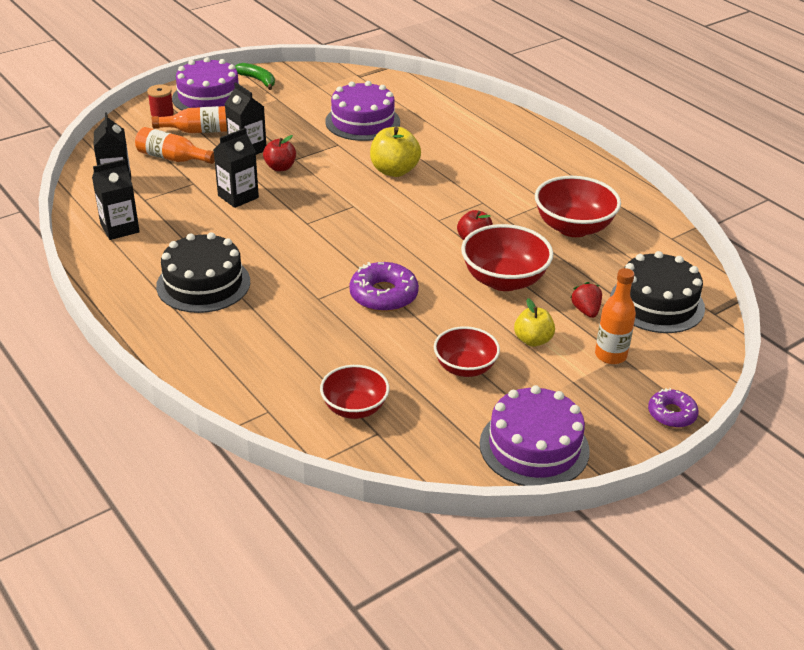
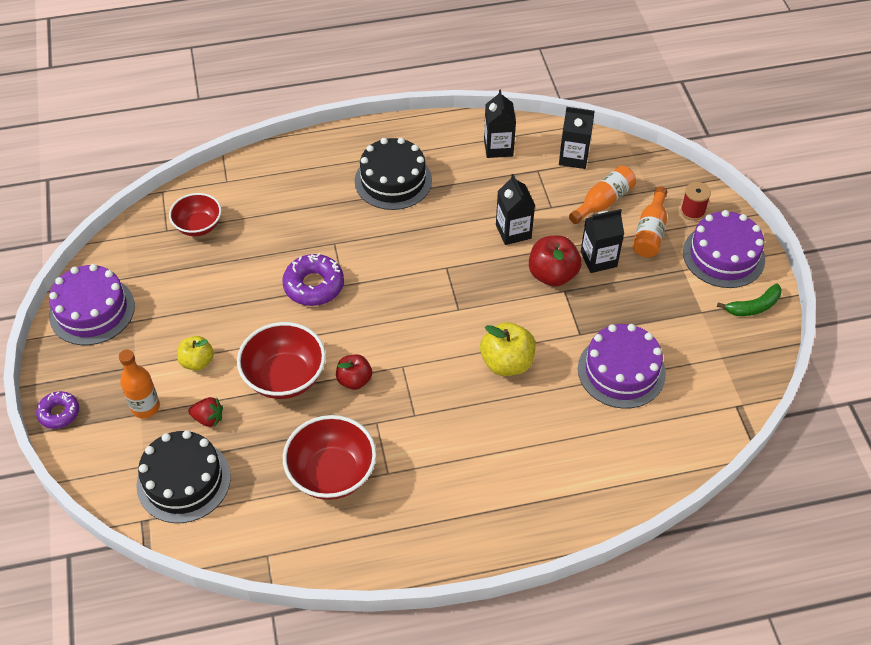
camera: 115 degrees right, 15 degrees up
(280, 167) = (552, 275): red apple -> red apple, size x1.54
(465, 367) = (196, 304): red bowl -> none

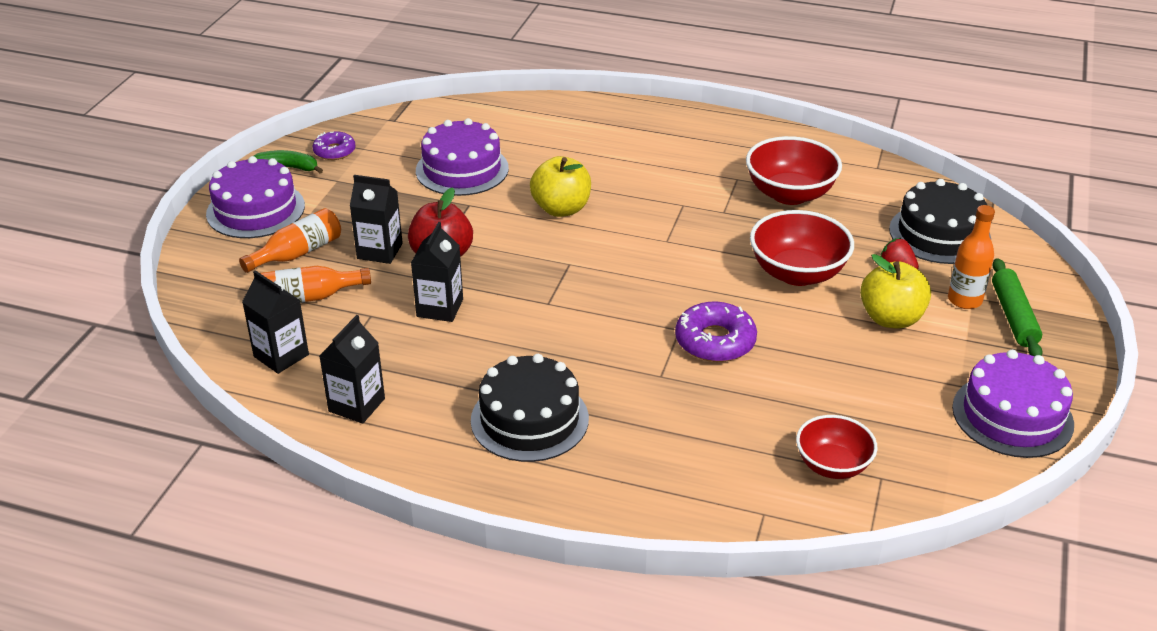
camera: 150 degrees left, 15 degrees down
(59, 413) = (1068, 328): purple donut -> purple donut (334, 151)
(104, 406) = (1013, 316): none -> green rolling pin
(197, 362) = (891, 318): yellow apple -> yellow apple, size x1.54
(354, 380) = (724, 247): red apple -> none
(692, 211) = (229, 254): red spool -> none

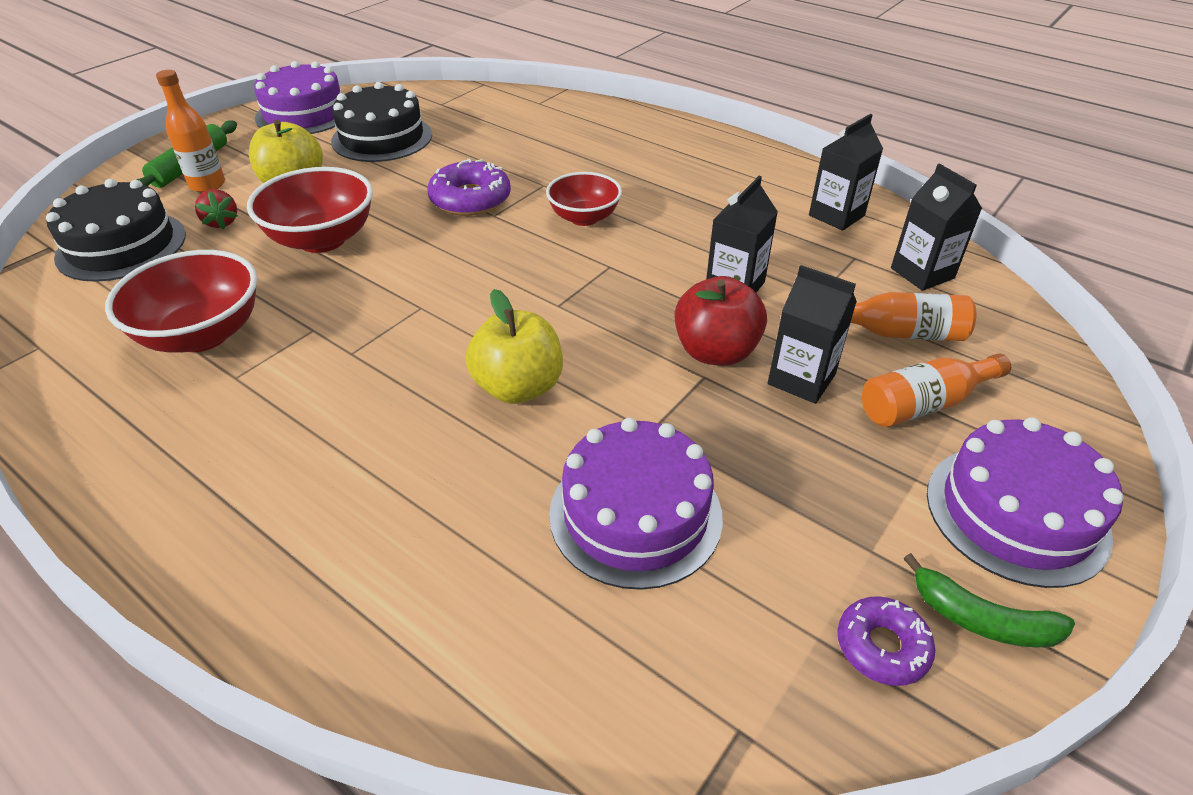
camera: 160 degrees left, 5 degrees up
(529, 419) = (678, 177): black cake -> black cake (382, 138)
(832, 465) = (466, 114): red bowl -> red bowl (584, 218)

